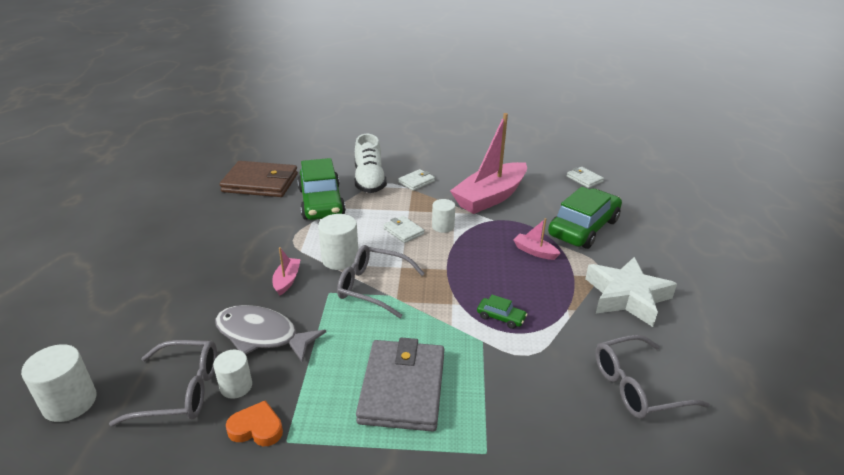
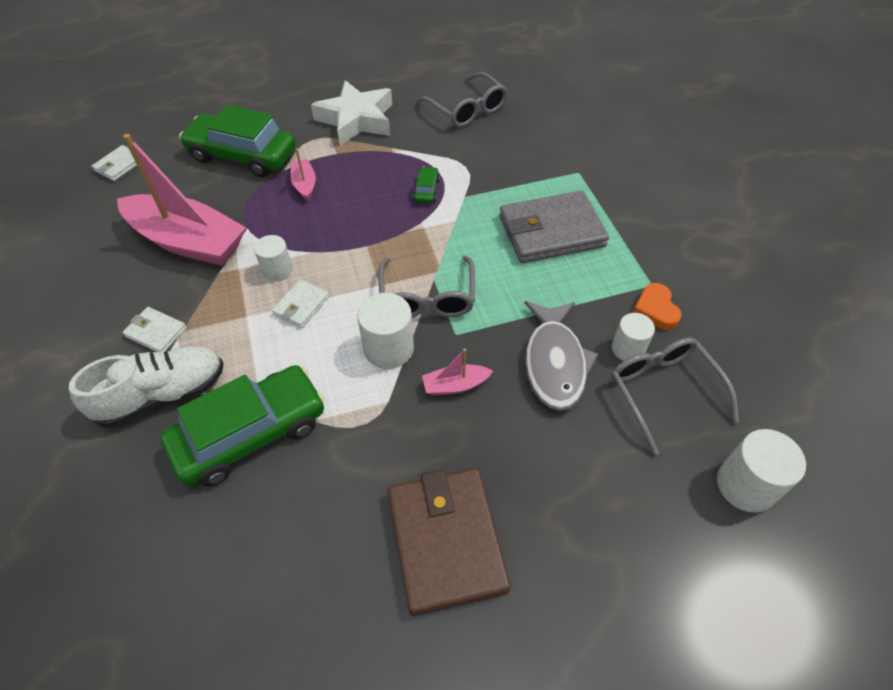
camera: 110 degrees left, 20 degrees up
(260, 183) = (203, 569): brown wallet -> brown wallet (446, 541)
(535, 251) = (304, 184): pink boat -> pink boat turned 150 degrees clockwise

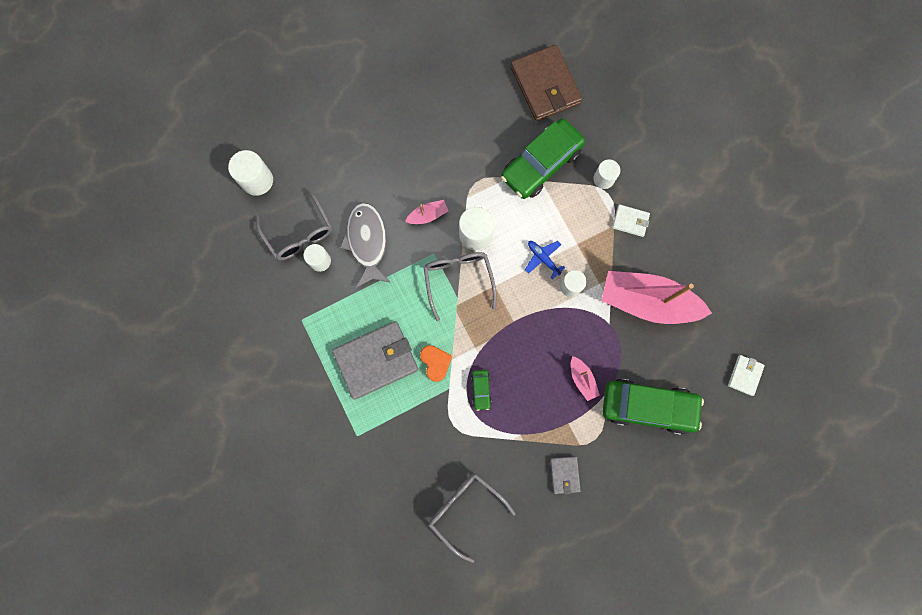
camera: 170 degrees right, 25 degrees up
(162, 395) = (603, 179): white shoe -> white cylinder
(301, 305) = (543, 258): white wallet -> blue plane
(356, 120) = (564, 474): white star -> grey wallet
(446, 541) = (417, 124): brown wallet -> brown wallet (545, 85)
(655, 310) = (300, 297): orange heart -> orange heart (435, 362)

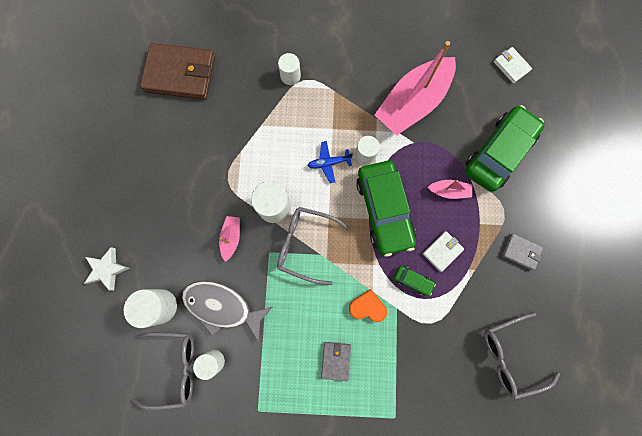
camera: 60 degrees left, 0 degrees up
(257, 180) = (97, 379): white cylinder -> white cylinder (160, 306)
(345, 133) = (107, 269): none -> white star
(376, 360) = (336, 360): grey wallet -> grey wallet, size x0.48
(541, 164) = (246, 117): green car -> green car (384, 210)
(630, 221) = (338, 77): white wallet -> white wallet (442, 251)

